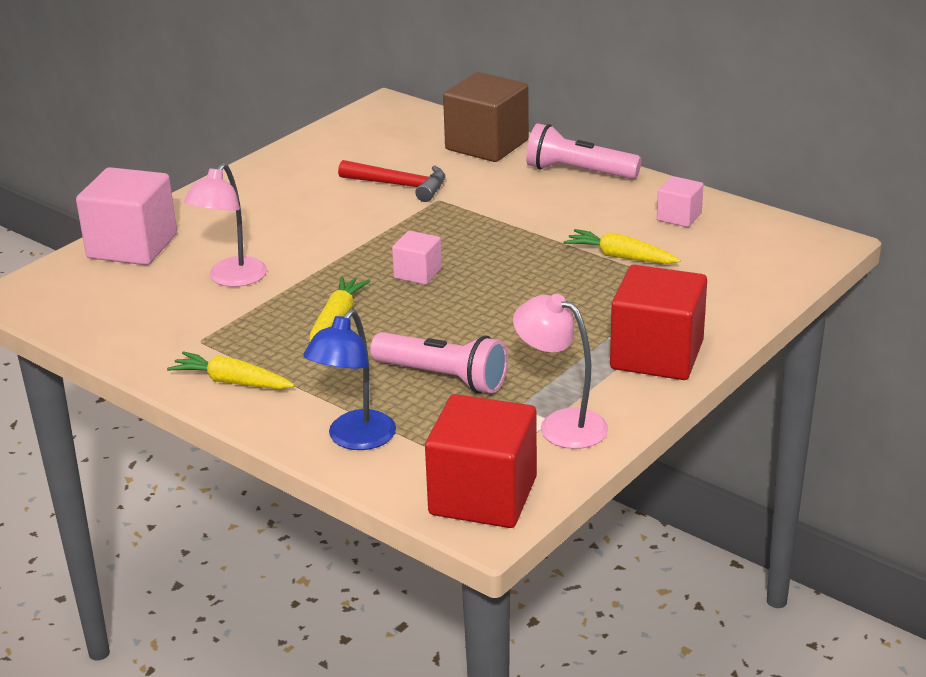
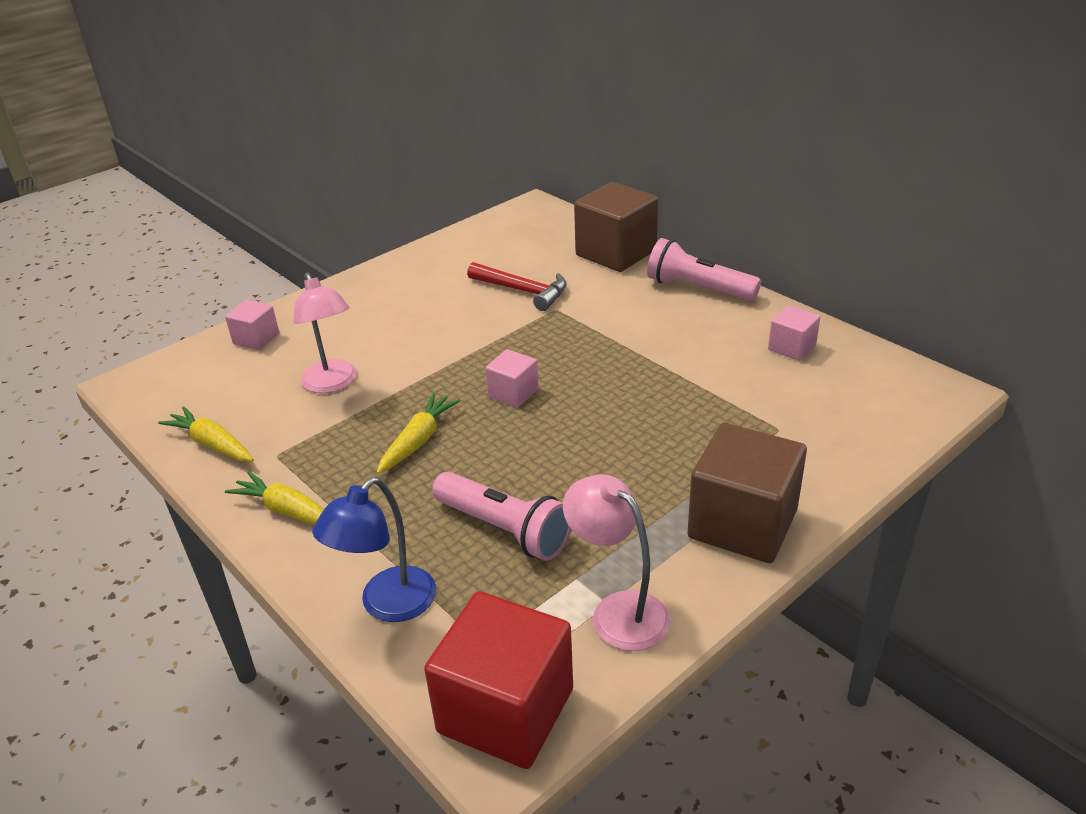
camera: 10 degrees right, 5 degrees up
(132, 246) = (256, 339): pink cube -> pink cube, size x0.51
(231, 279) = (332, 384): pink lamp -> pink lamp turned 60 degrees counterclockwise
(620, 257) = (723, 391): yellow carrot -> yellow carrot (212, 444)
(656, 355) = (742, 524): red cube -> brown cube

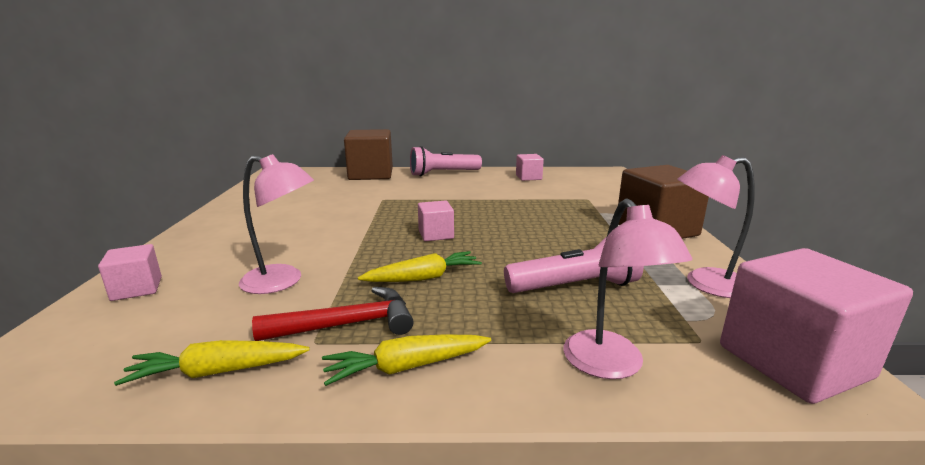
camera: 50 degrees left, 15 degrees down
(387, 605) = (610, 366): blue lamp -> pink lamp
(418, 441) = (423, 278): yellow carrot -> yellow carrot turned 90 degrees clockwise
(505, 710) = (793, 361): red cube -> pink cube
(523, 291) = (345, 199): red hammer -> red hammer (348, 324)

